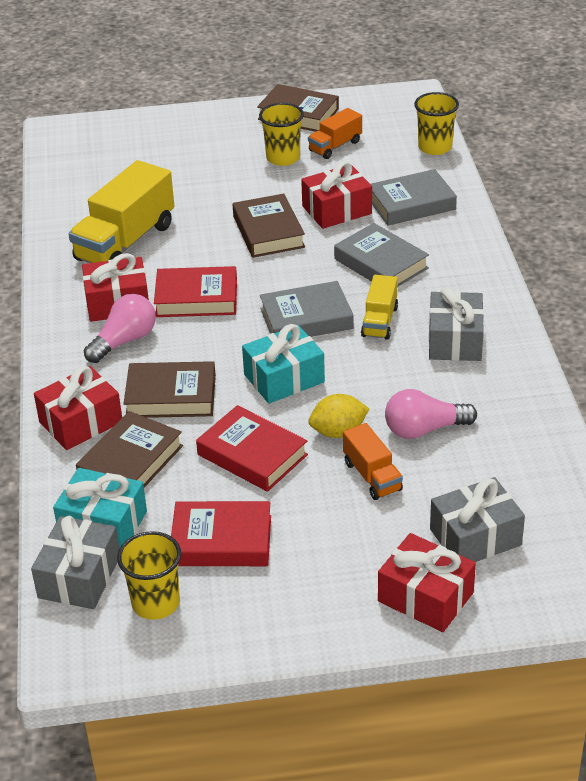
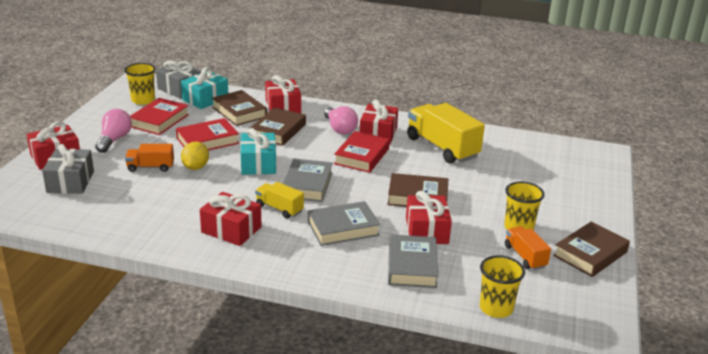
camera: 110 degrees right, 10 degrees down
(424, 429) = (165, 193): pink light bulb -> pink light bulb (114, 140)
(455, 340) = (231, 229): grey gift -> red gift

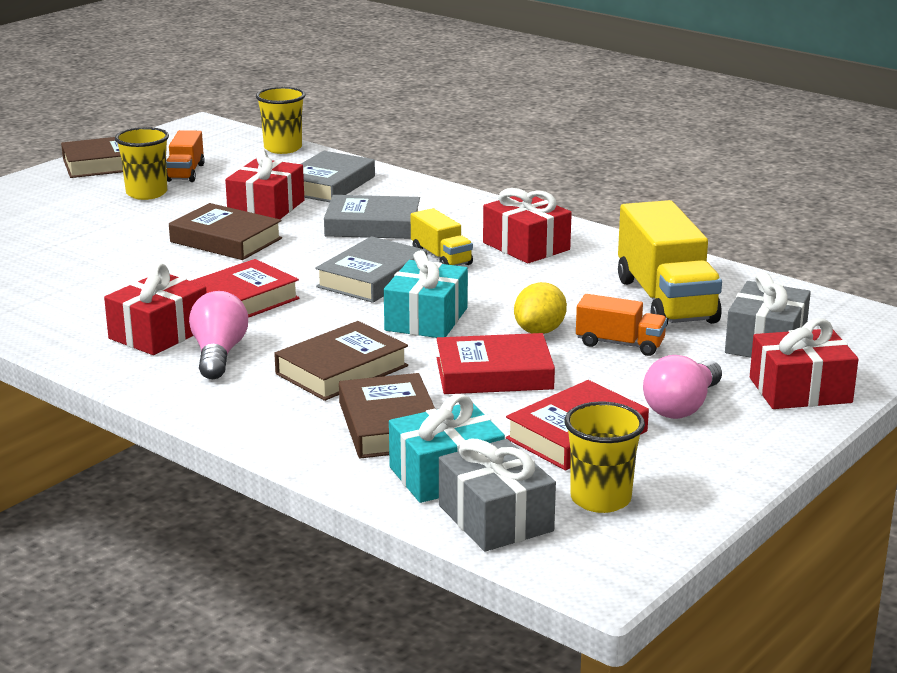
camera: 155 degrees left, 5 degrees down
(283, 107) = (283, 422): red gift -> none
(442, 147) = (84, 293): yellow truck -> yellow truck (665, 300)

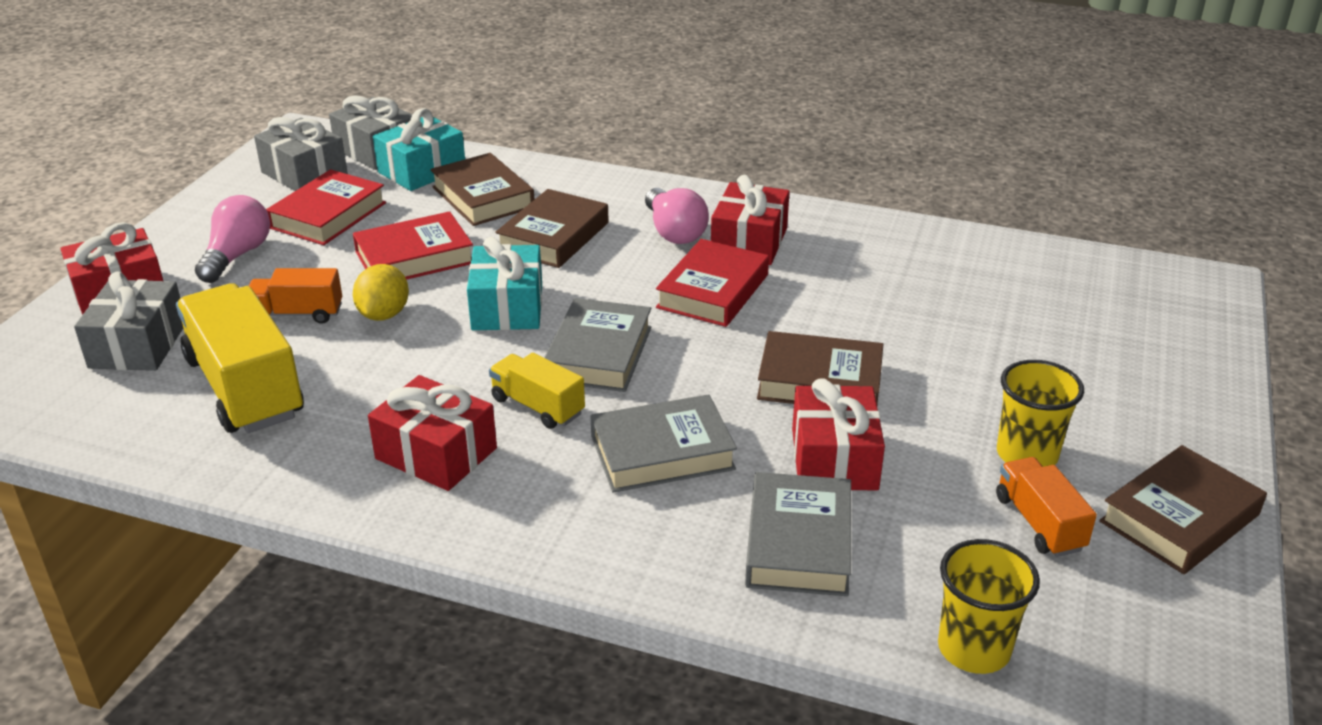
camera: 160 degrees right, 10 degrees up
(600, 499) = (304, 173): yellow cup -> grey gift

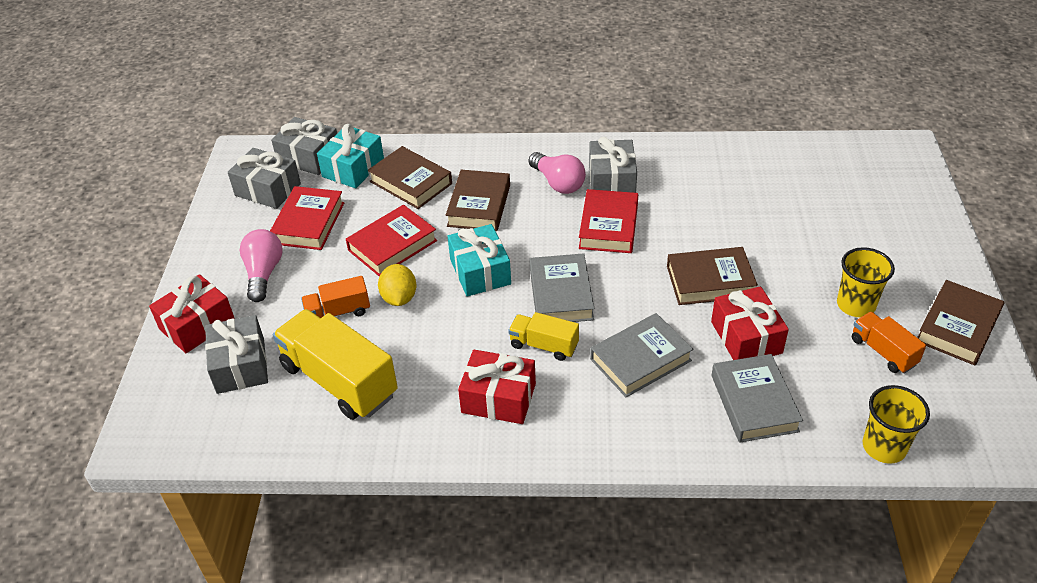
camera: 15 degrees left, 10 degrees up
(749, 242) = (611, 180): red gift -> grey gift

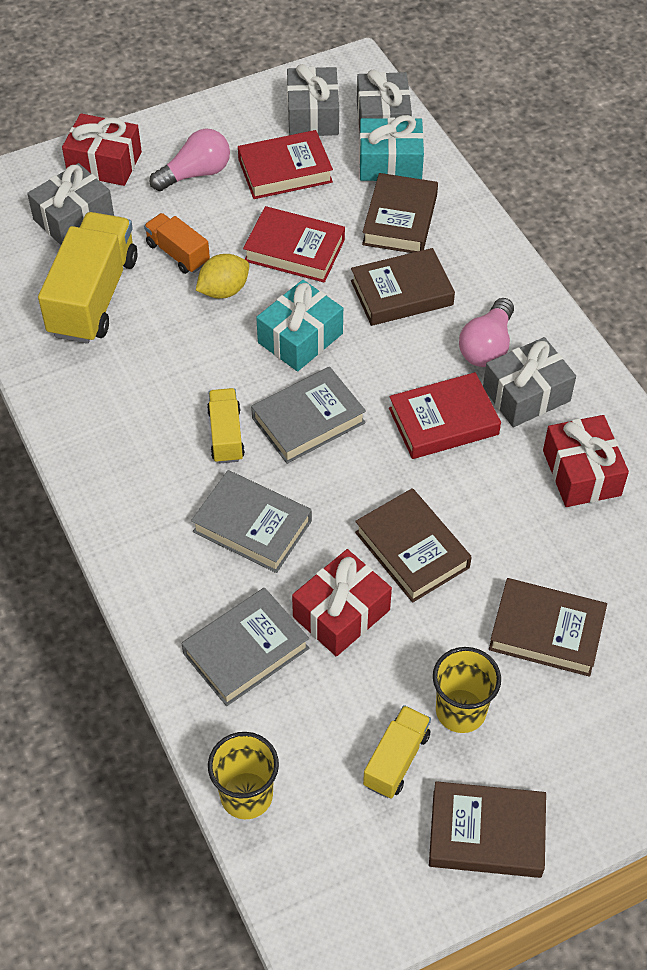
camera: 60 degrees right, 10 degrees up
(498, 398) = (136, 427): red gift -> red gift (581, 473)
(810, 242) = (546, 632): none -> brown book
(883, 352) = (396, 759): orange truck -> yellow truck

